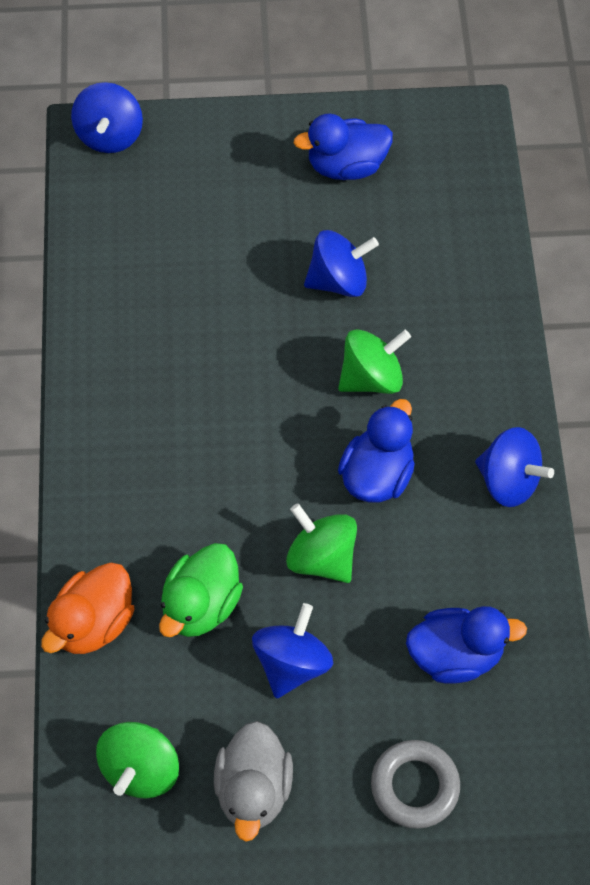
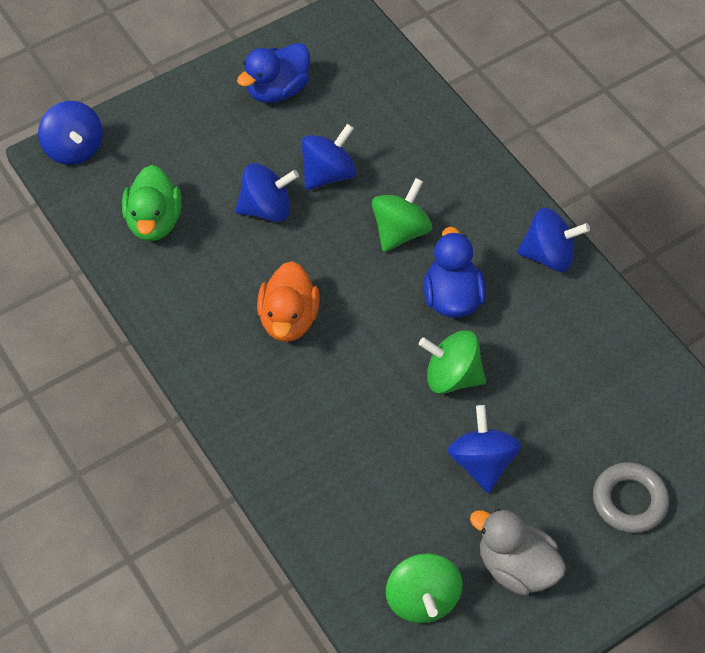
camera: 30 degrees left, 5 degrees down
(93, 623) = (311, 513): orange duck -> orange duck (288, 319)
(201, 605) = (385, 457): green duck -> green duck (154, 222)
(253, 789) = (516, 567): grey duck -> grey duck turned 150 degrees clockwise
(254, 287) = (267, 209): none -> blue spinning top
(455, 655) = (595, 394): blue duck -> none

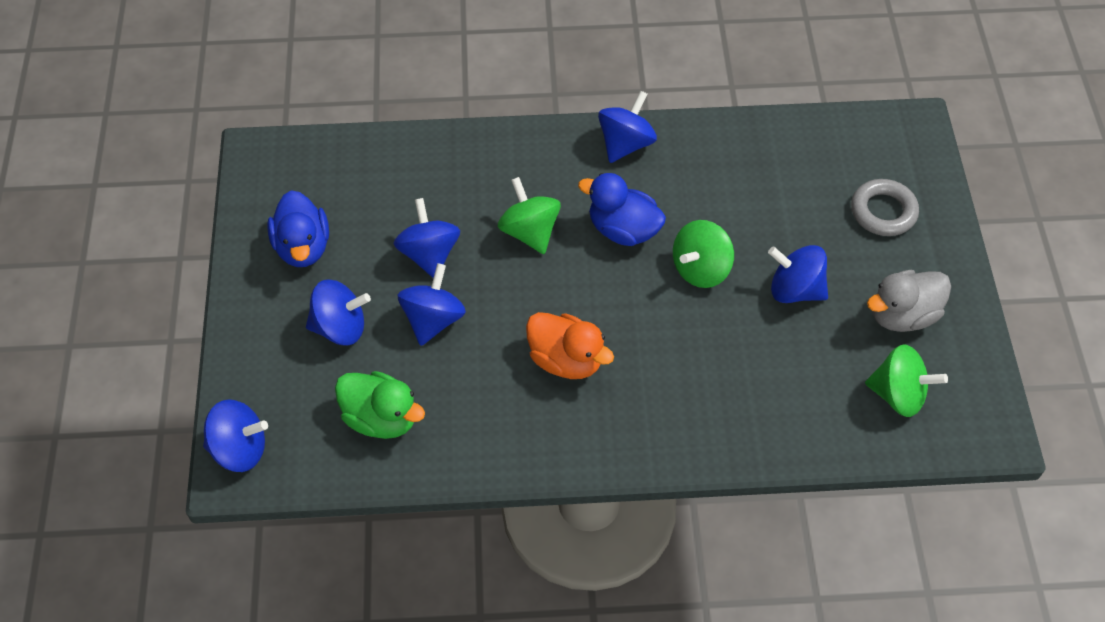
camera: 60 degrees left, 0 degrees up
(219, 153) = (340, 327): none -> blue spinning top

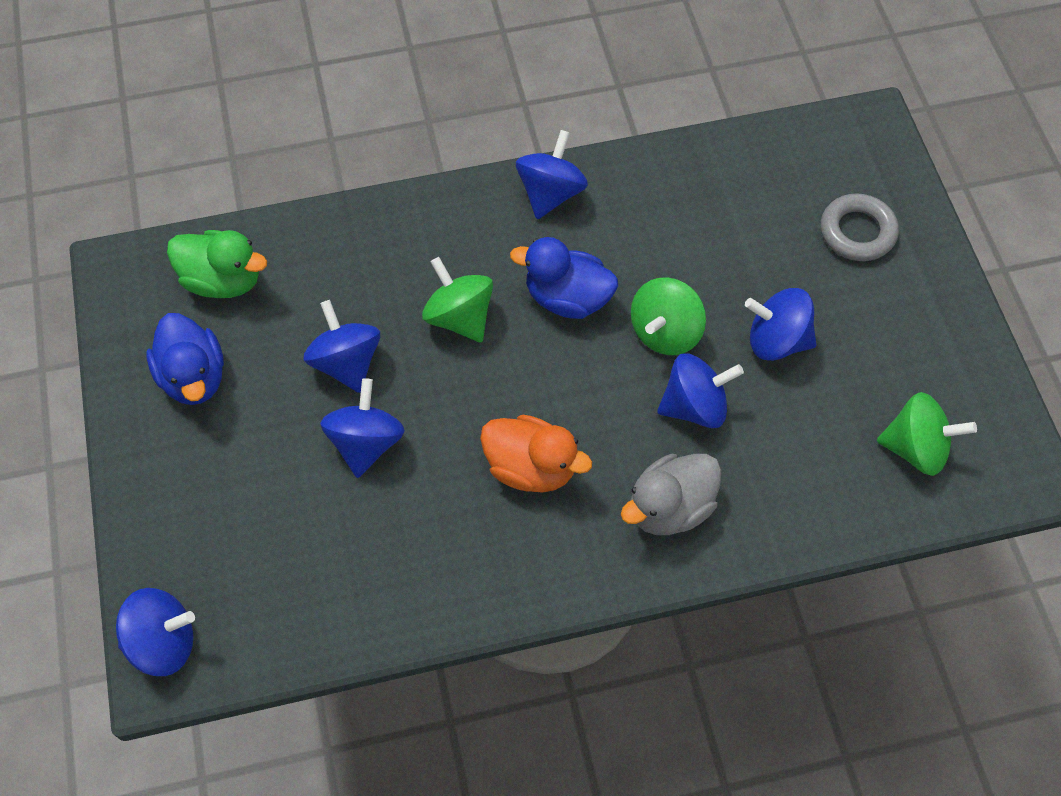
camera: 10 degrees left, 5 degrees up
(340, 327) = (257, 470): blue spinning top -> blue spinning top (695, 406)
(381, 418) = (327, 575): green duck -> green duck (223, 280)
(902, 315) = (902, 352): grey duck -> grey duck (669, 508)

